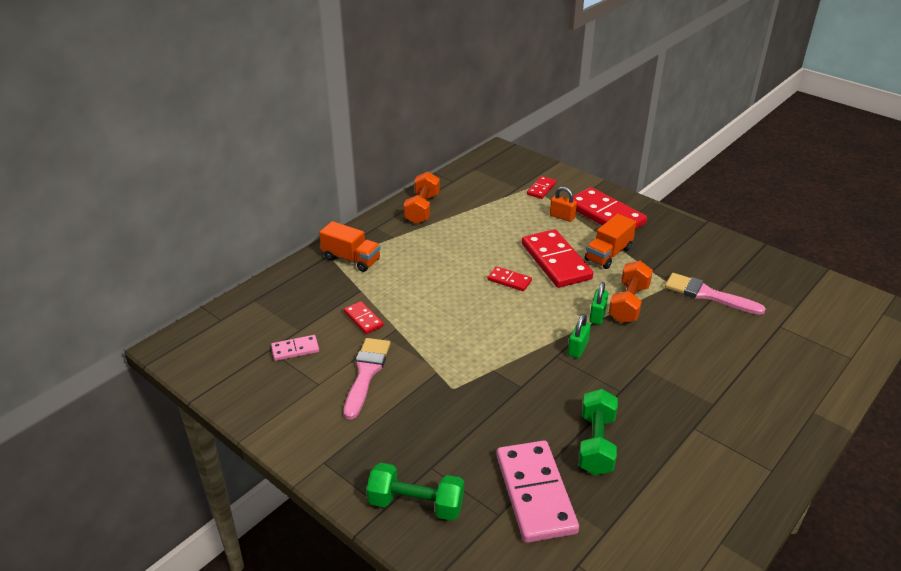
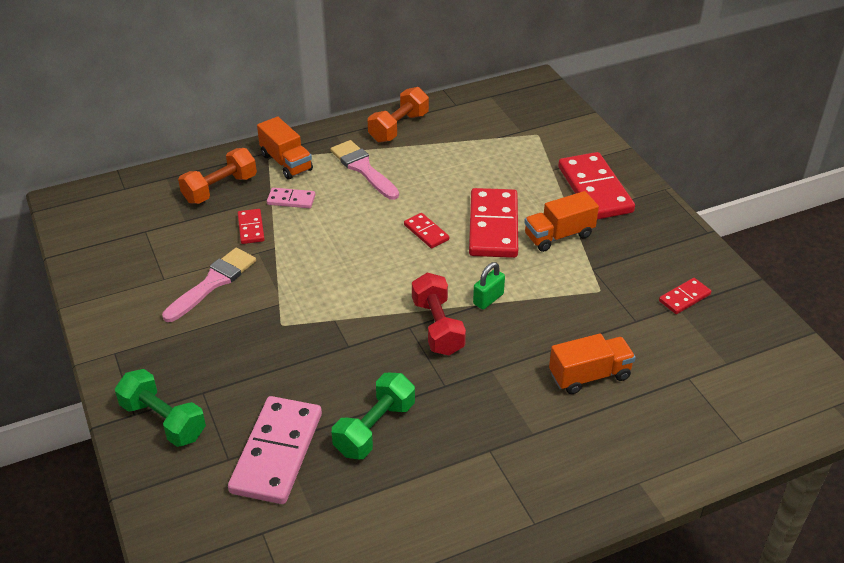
camera: 25 degrees right, 5 degrees up
(295, 349) = (167, 238): pink domino -> pink domino (291, 200)
(541, 189) = (546, 139): red domino -> red domino (684, 298)
(562, 216) = (543, 178): orange padlock -> none
(578, 348) = (437, 327): green padlock -> red dumbbell
(628, 303) = (534, 297): orange dumbbell -> orange dumbbell (220, 189)
(707, 294) = (633, 315): pink brush -> pink brush (363, 168)
(715, 347) = (589, 376): none -> orange truck

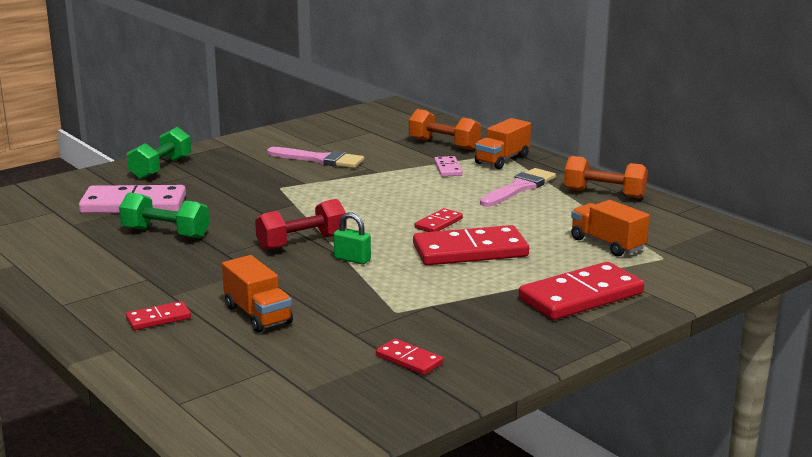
camera: 75 degrees right, 20 degrees down
(251, 228) = (398, 161): red domino -> red domino (158, 318)
(559, 235) = (478, 283): orange truck -> orange truck (607, 244)

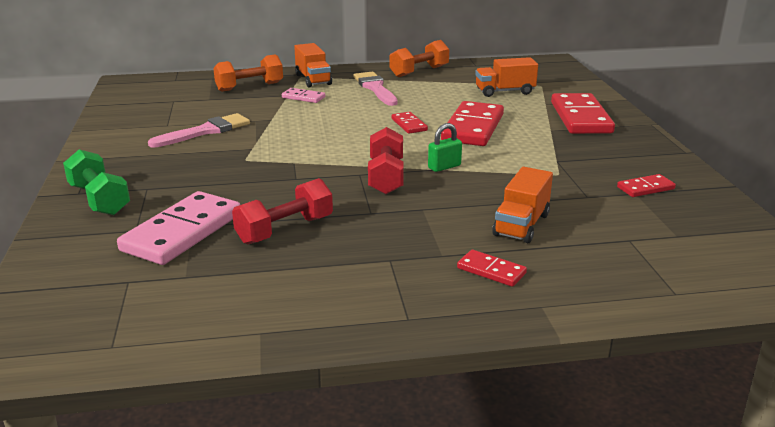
camera: 60 degrees left, 5 degrees up
(158, 318) = (491, 271): red domino -> red domino turned 60 degrees counterclockwise
(165, 233) = (285, 230): green dumbbell -> red dumbbell
(258, 315) = (521, 225): orange truck -> orange truck turned 120 degrees clockwise

